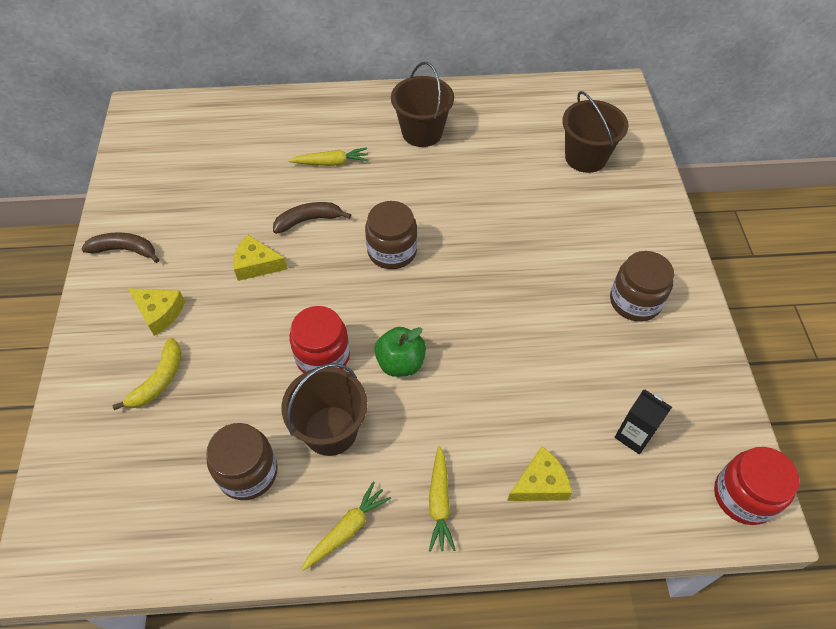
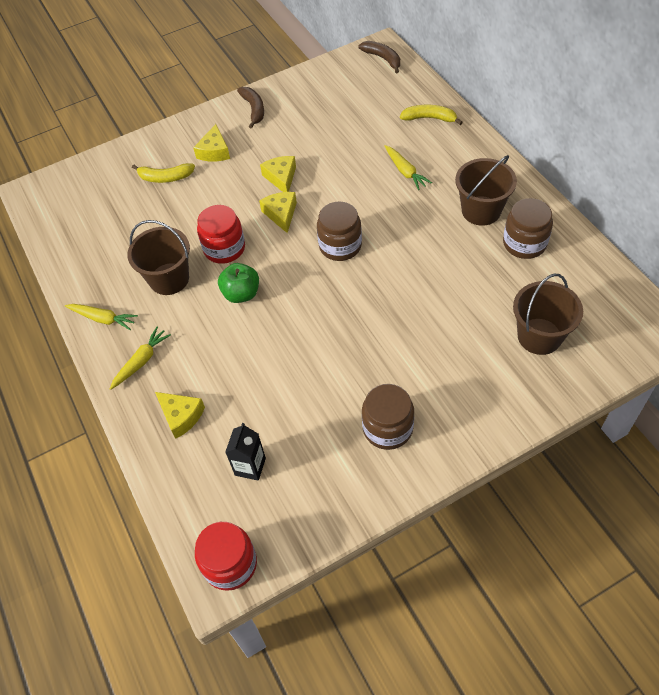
camera: 70 degrees right, 0 degrees up
(248, 472) = (121, 251): brown jar -> brown jar (524, 243)
(275, 117) = (429, 118): none -> yellow banana
(308, 220) = (339, 185): brown banana -> brown banana (383, 59)
(310, 284) = (281, 214): none -> yellow cheese
(439, 503) = (141, 361): yellow carrot -> yellow carrot turned 150 degrees clockwise

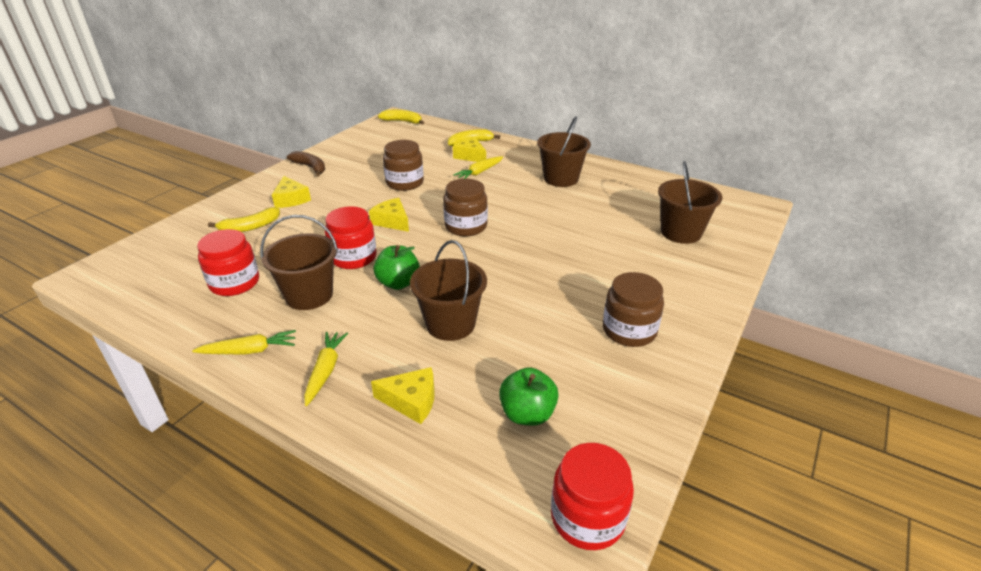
camera: 35 degrees left, 20 degrees down
(124, 242) = (234, 283): none -> red jar
(250, 466) = (527, 414): black carton -> green apple
(253, 356) = (450, 324): none -> brown bucket
(281, 178) = (372, 200): yellow cheese -> yellow cheese (470, 156)
(383, 59) = (402, 121): brown banana -> yellow banana
(405, 171) = (479, 172): yellow carrot -> yellow carrot turned 105 degrees clockwise
(524, 243) = (611, 187): brown jar -> brown jar (404, 183)

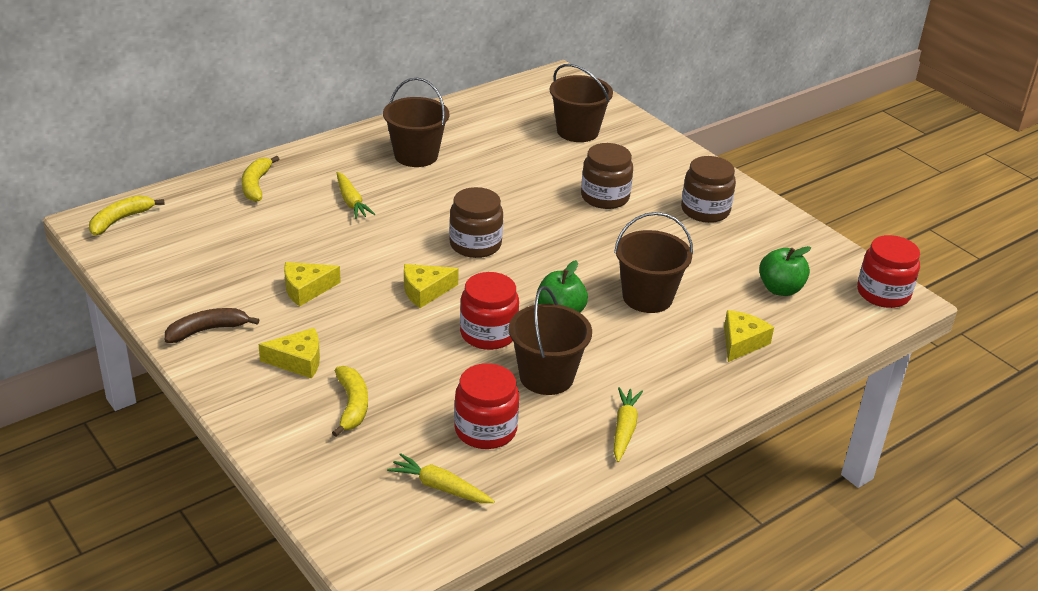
camera: 70 degrees left, 0 degrees up
(325, 370) = (679, 384): yellow carrot -> yellow carrot (440, 487)
(404, 183) = (330, 261): brown jar -> brown jar (605, 197)
(470, 156) = (298, 196): yellow cheese -> yellow cheese (306, 289)

